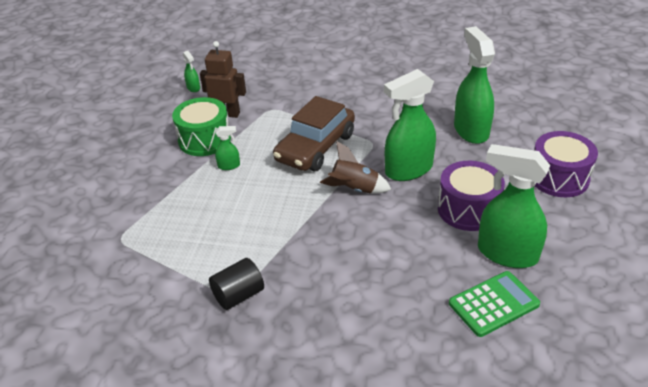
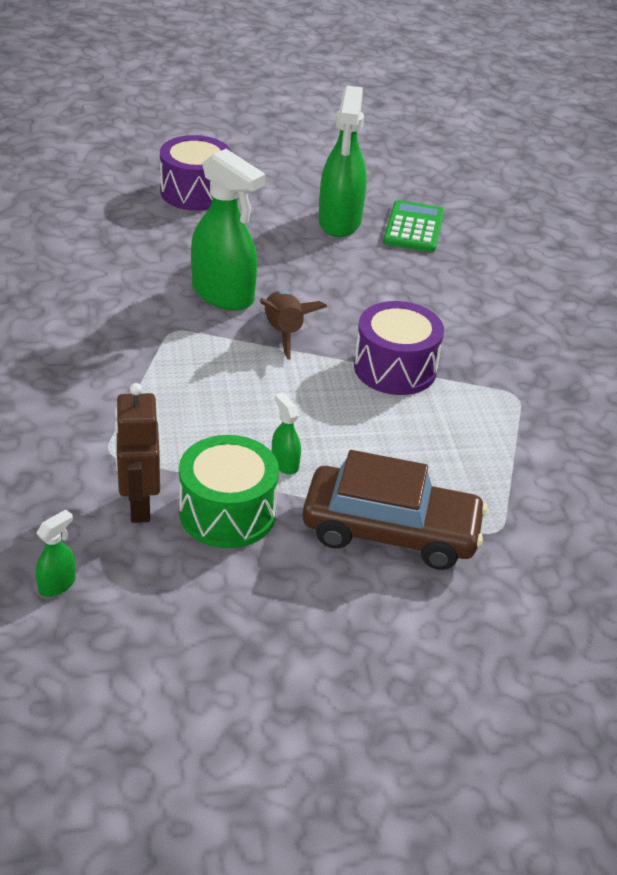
camera: 115 degrees left, 0 degrees up
(238, 295) = (515, 391): black cylinder -> none
(315, 147) = (203, 382): brown car -> brown car (390, 531)
(468, 209) = (281, 247): purple drum -> purple drum (395, 368)
(471, 130) = (115, 252): green spray bottle -> none
(493, 304) = (413, 227): green calculator -> green calculator turned 60 degrees clockwise

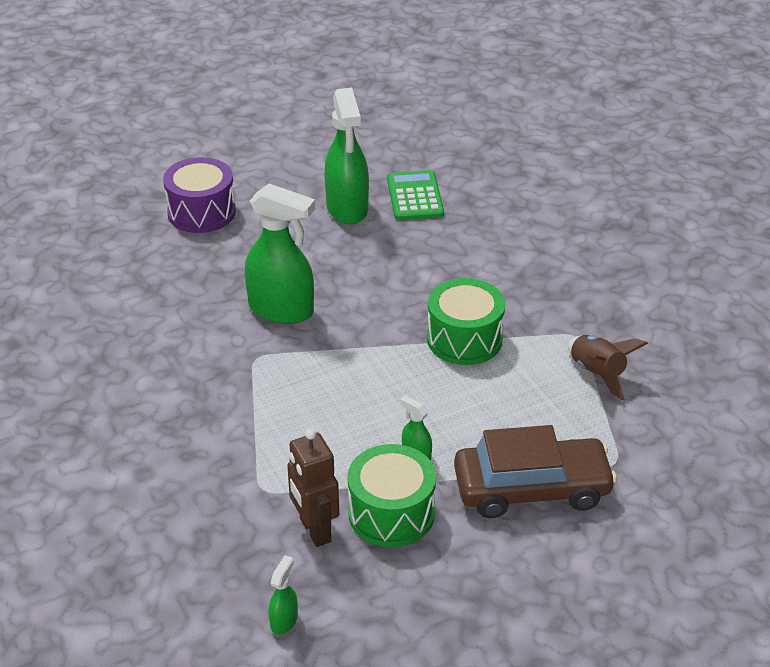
camera: 15 degrees left, 0 degrees up
(284, 333) = (354, 332): brown rocket -> brown rocket (597, 374)
(395, 368) = (464, 339): purple drum -> green drum

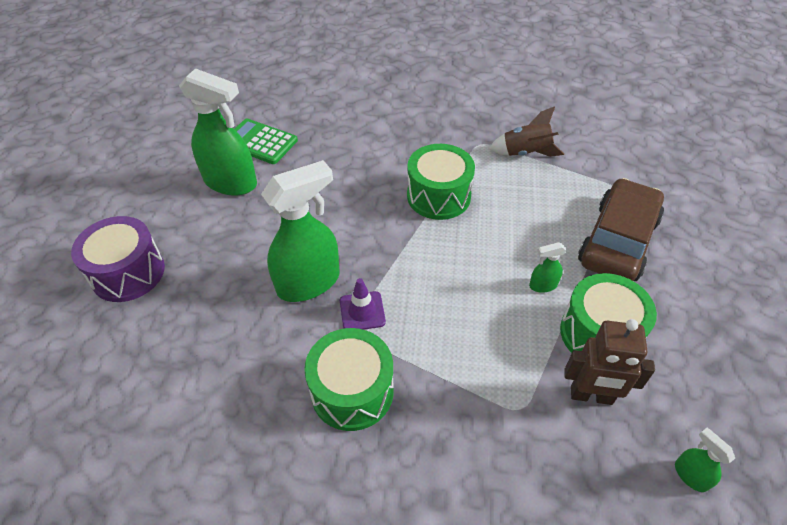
camera: 55 degrees left, 10 degrees up
(198, 385) = (352, 391): none -> green drum
(280, 354) = (362, 311): none -> purple traffic cone

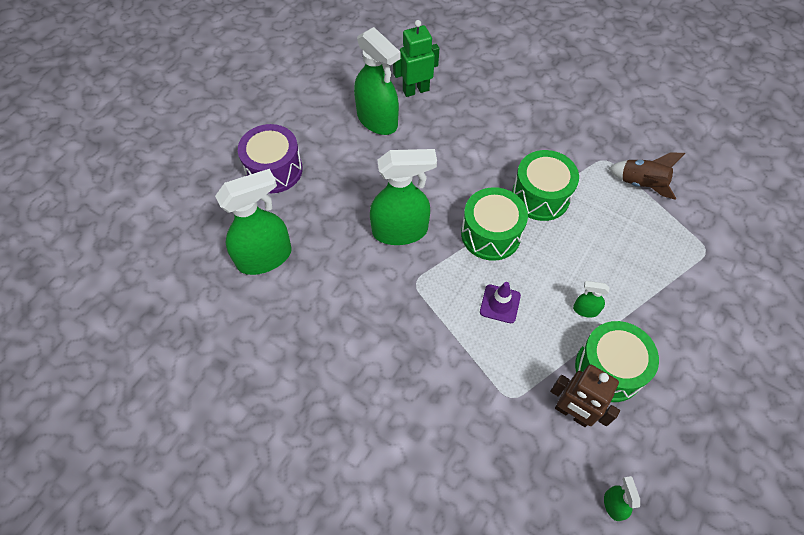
camera: 25 degrees right, 10 degrees up
(155, 374) = (265, 257): none -> green spray bottle
(260, 142) = (415, 90): green calculator -> green robot
(352, 391) = (394, 329): green drum -> green drum (491, 234)
(362, 311) = (429, 271): purple traffic cone -> purple traffic cone (500, 304)
(617, 241) = (675, 298): brown car -> none

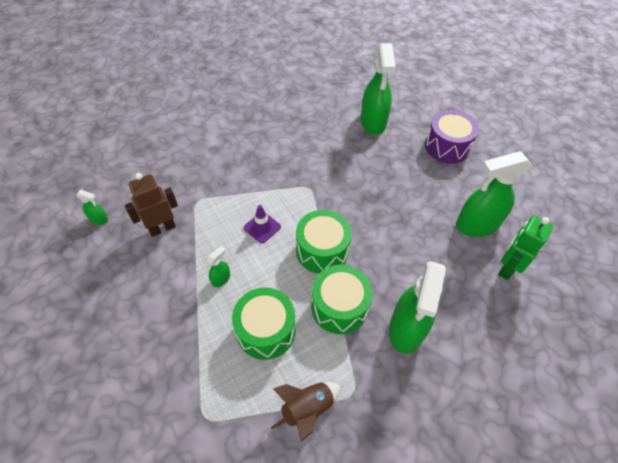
camera: 115 degrees right, 5 degrees down
(400, 231) = (356, 196): green spray bottle -> green spray bottle (406, 329)
(415, 90) = (507, 268): green robot -> green robot turned 150 degrees counterclockwise
(609, 369) = (170, 267): green drum -> green drum (266, 330)

